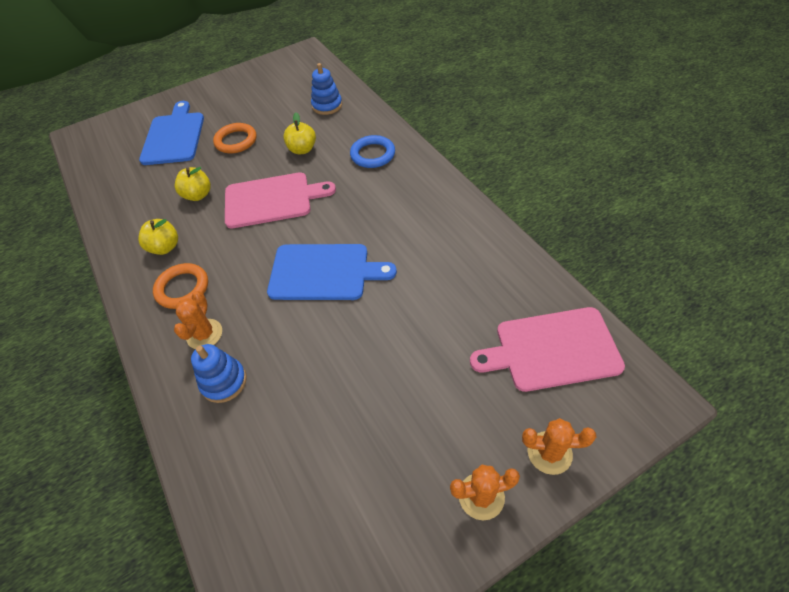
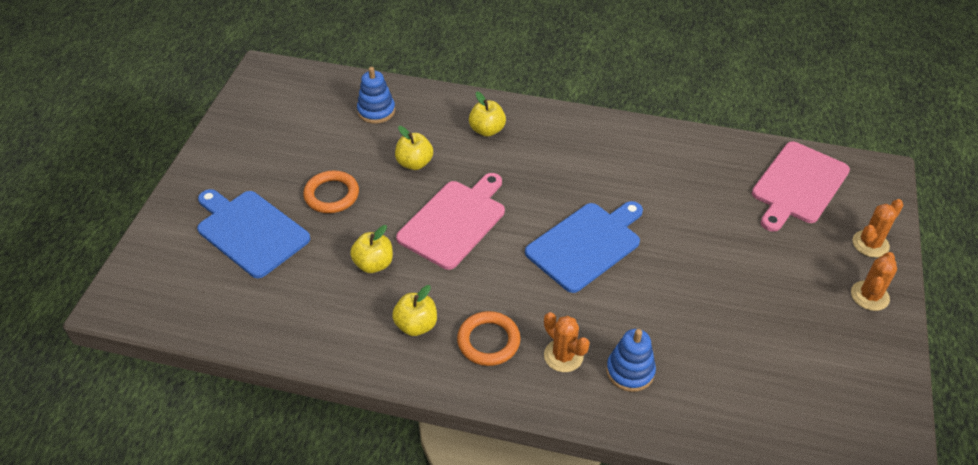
camera: 50 degrees left, 5 degrees down
(372, 154) = (487, 130): blue ring -> yellow apple

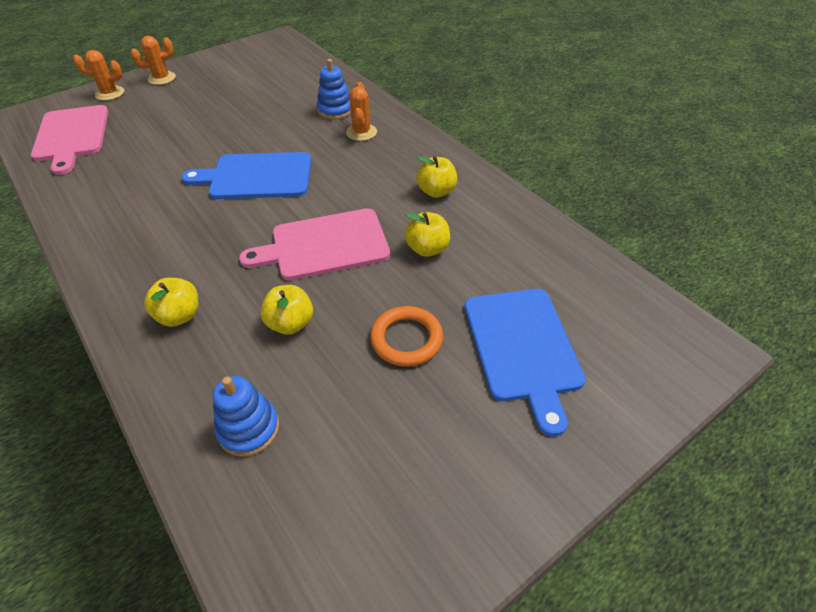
camera: 140 degrees left, 0 degrees up
(488, 341) = (397, 160): orange ring -> none
(798, 185) = (71, 136): pink cutting board -> pink cutting board turned 90 degrees clockwise

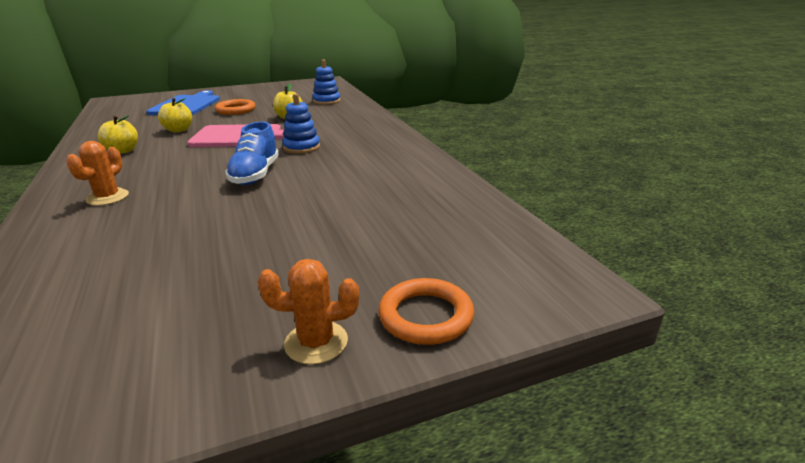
camera: 165 degrees left, 20 degrees down
(71, 136) = (466, 240): pink cutting board -> none
(109, 93) = (426, 316): orange cactus -> orange ring
(179, 316) = (349, 123): yellow apple -> none
(256, 176) = (255, 175): blue cutting board -> blue shoe
(335, 110) = (96, 226): blue stacking toy -> blue stacking toy (301, 147)

